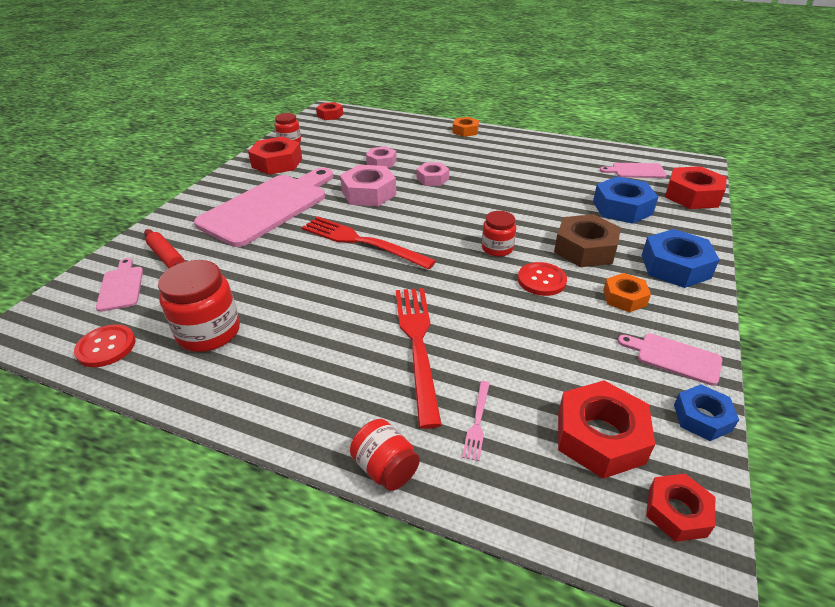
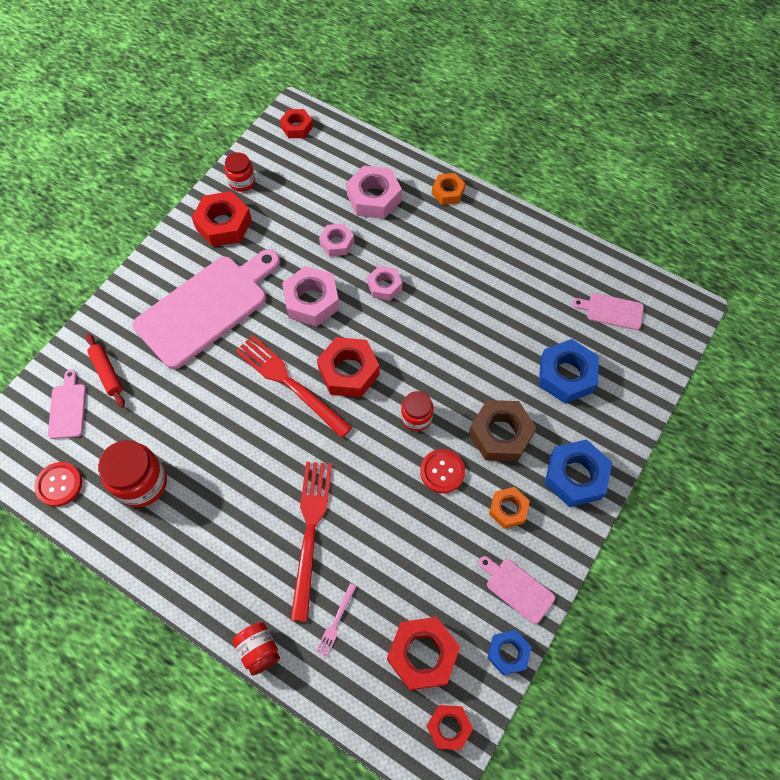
camera: 10 degrees right, 25 degrees up
(405, 139) = (374, 198): none -> pink nut
(692, 195) = (651, 368): red nut -> red nut (349, 371)

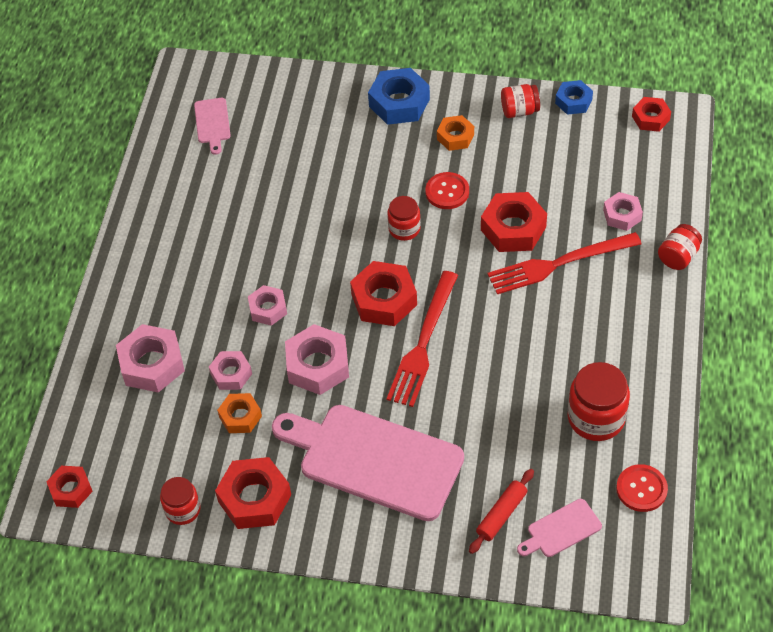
camera: 110 degrees left, 10 degrees down
(336, 622) = (622, 215): pink fork -> pink nut
(422, 654) = (609, 151): red nut -> red nut (513, 228)
(448, 192) = (116, 298): orange nut -> orange nut (240, 416)
(500, 434) = (387, 163): brown nut -> none
(517, 588) = (519, 111): pink cutting board -> red jar
(566, 375) = (301, 136): blue nut -> none

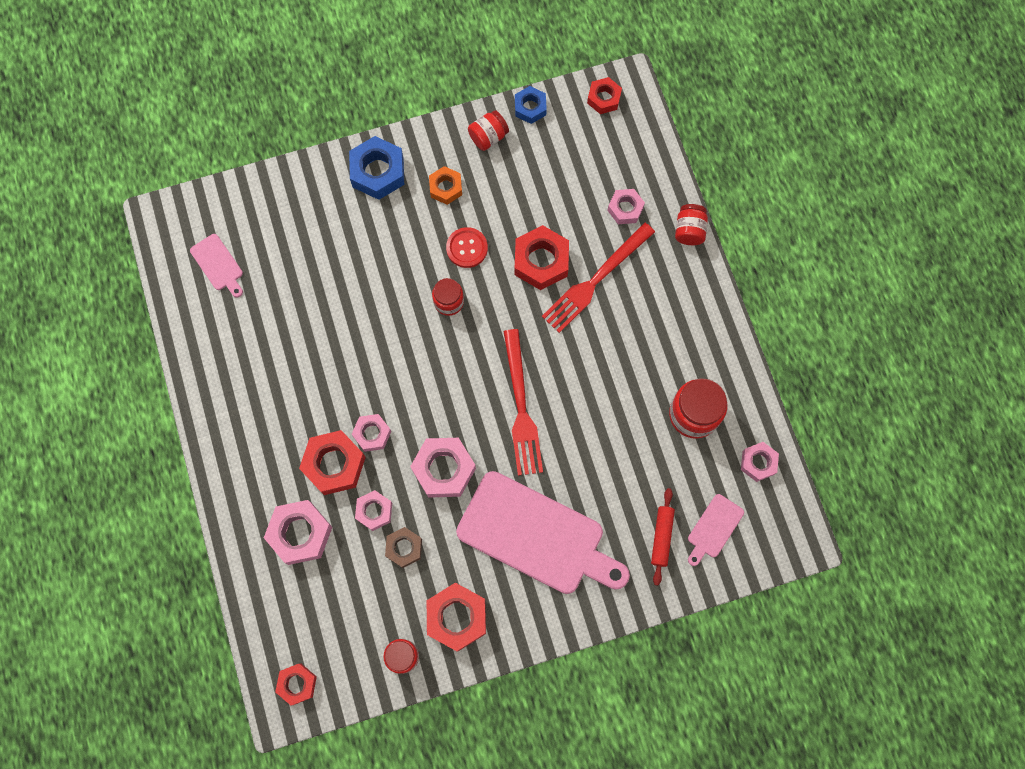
camera: 30 degrees left, 20 degrees up
(240, 416) = (404, 548): orange nut -> brown nut
(374, 460) = (536, 536): pink cutting board -> pink cutting board turned 150 degrees counterclockwise
(384, 299) = (467, 380): red nut -> red nut (334, 464)
(641, 489) = (758, 463): red button -> pink nut

